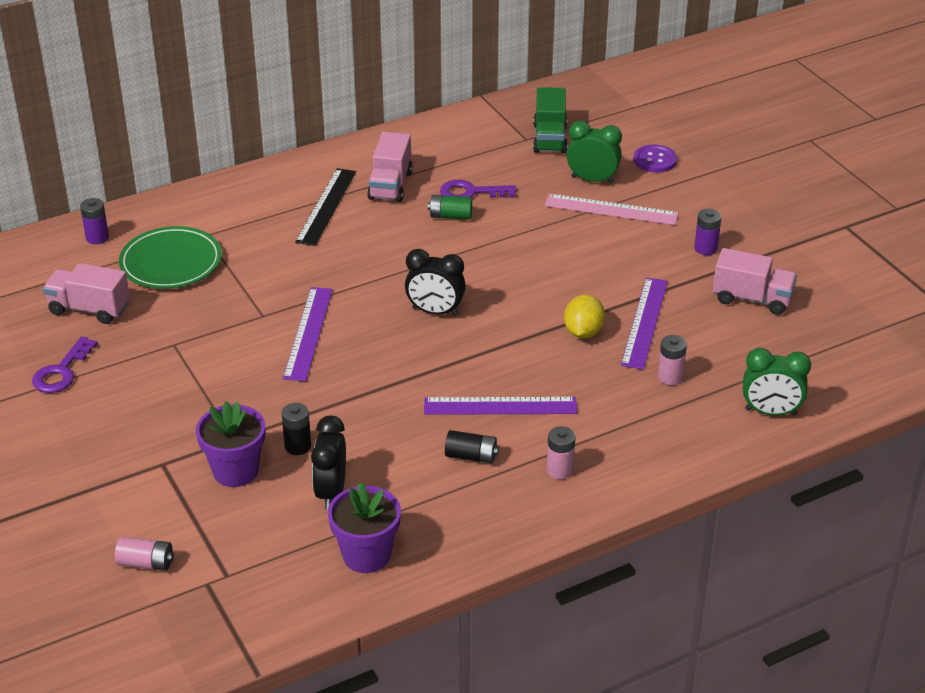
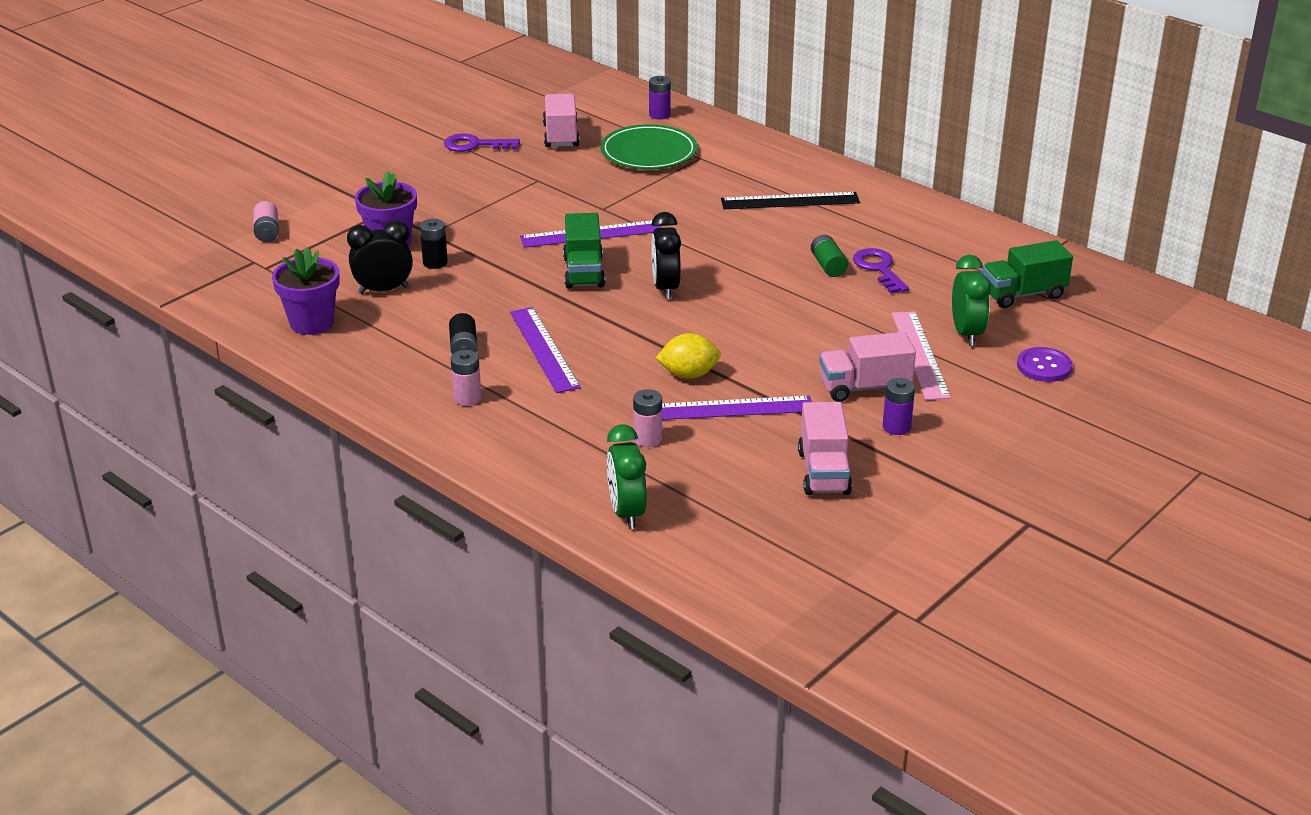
camera: 70 degrees right, 5 degrees down
(377, 353) = (584, 272): none -> green truck
(390, 185) = (853, 225): pink truck -> pink truck (864, 387)

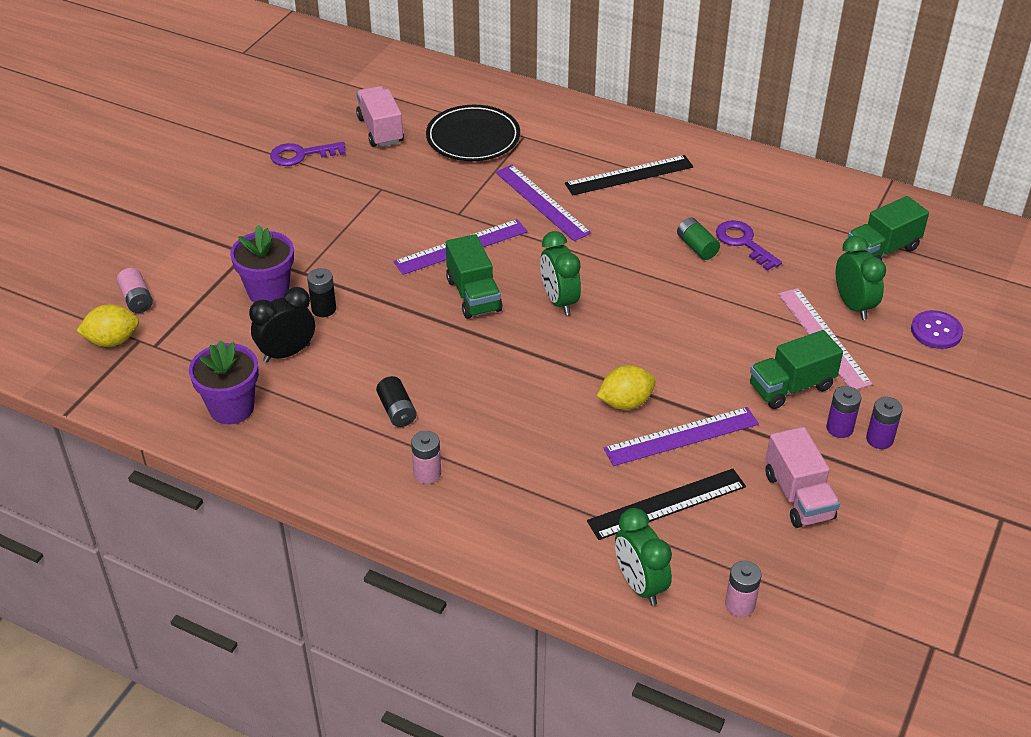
camera: 15 degrees left, 10 degrees up
(230, 258) = (112, 340): none -> yellow lemon
(544, 349) = (475, 398): purple ruler -> purple ruler (542, 202)
(647, 439) = (620, 489): pink battery -> pink battery (740, 605)
(648, 152) = (473, 137): green plate -> black plate
(659, 115) = (464, 90): purple battery -> purple battery (879, 439)
(665, 288) = (559, 301): black clock -> green clock
(687, 457) = (667, 504): none -> black ruler
(864, 387) = (791, 387): pink truck -> green truck

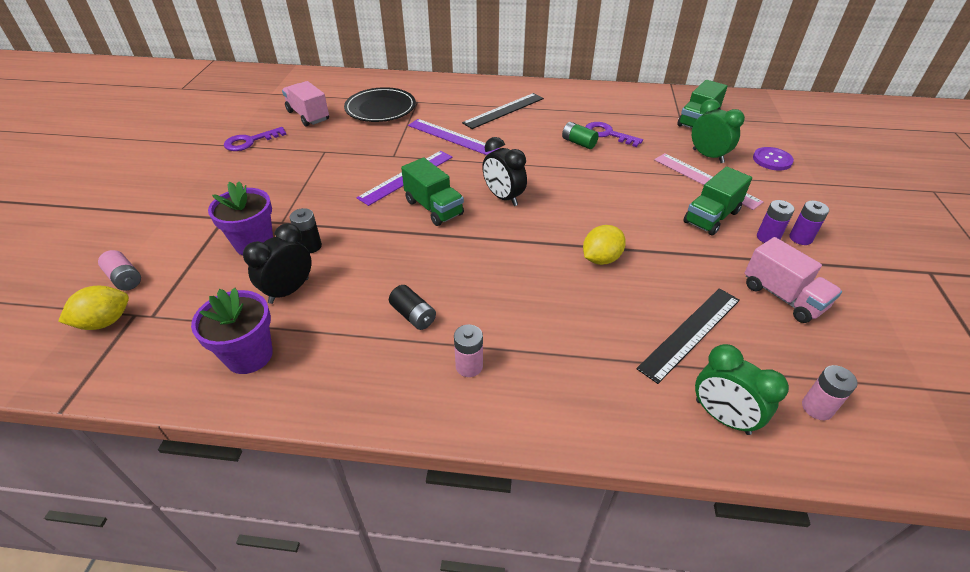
camera: 20 degrees left, 0 degrees up
(559, 301) = (503, 197): green clock -> black clock
(681, 436) = (661, 274): purple ruler -> none

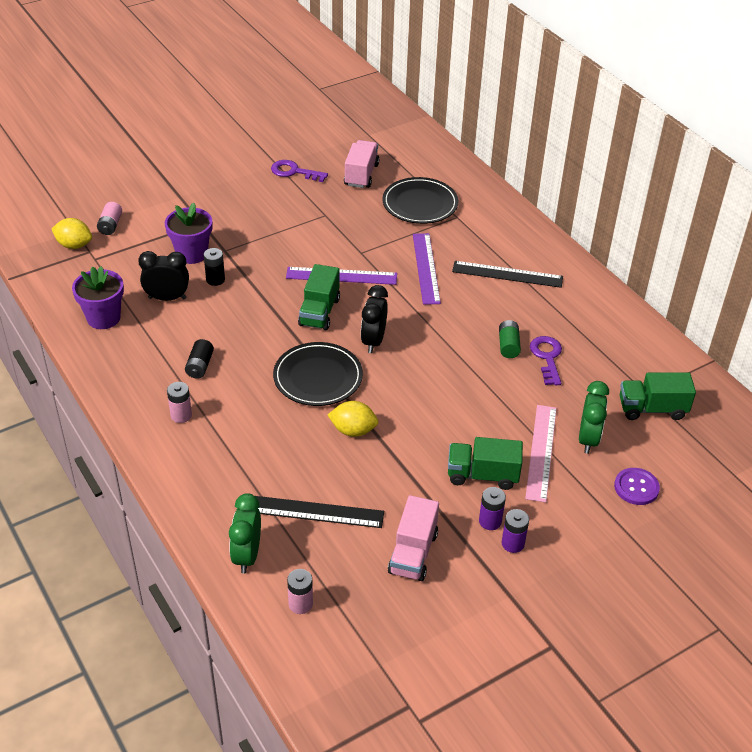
camera: 50 degrees right, 0 degrees up
(514, 247) = (318, 377): none -> black plate

